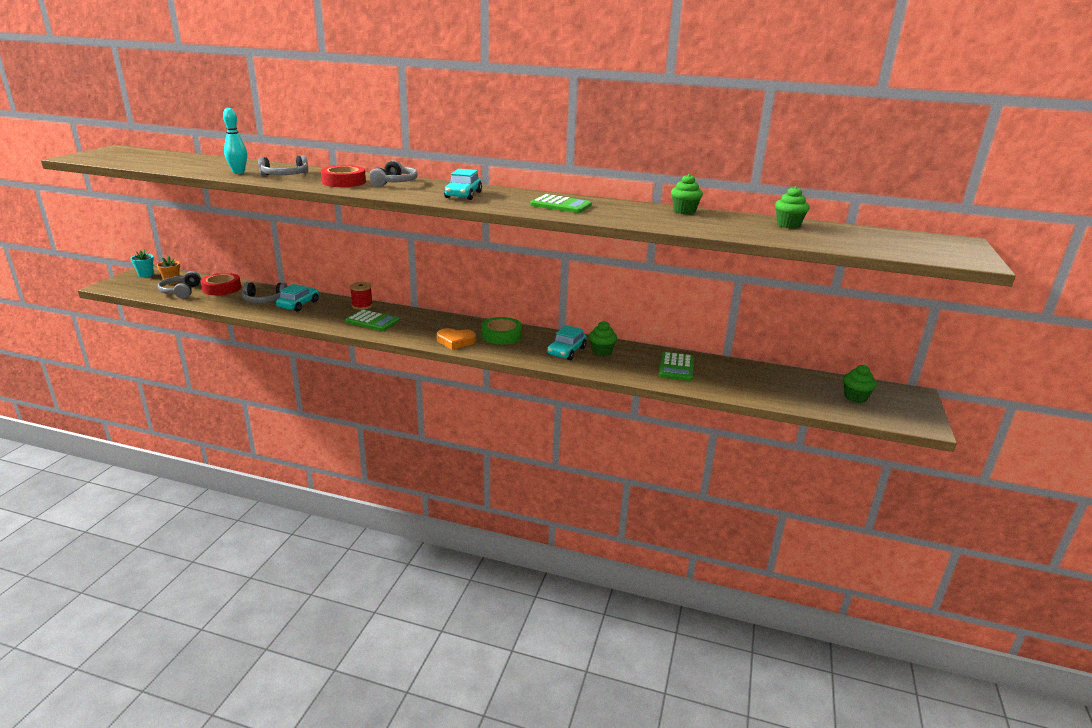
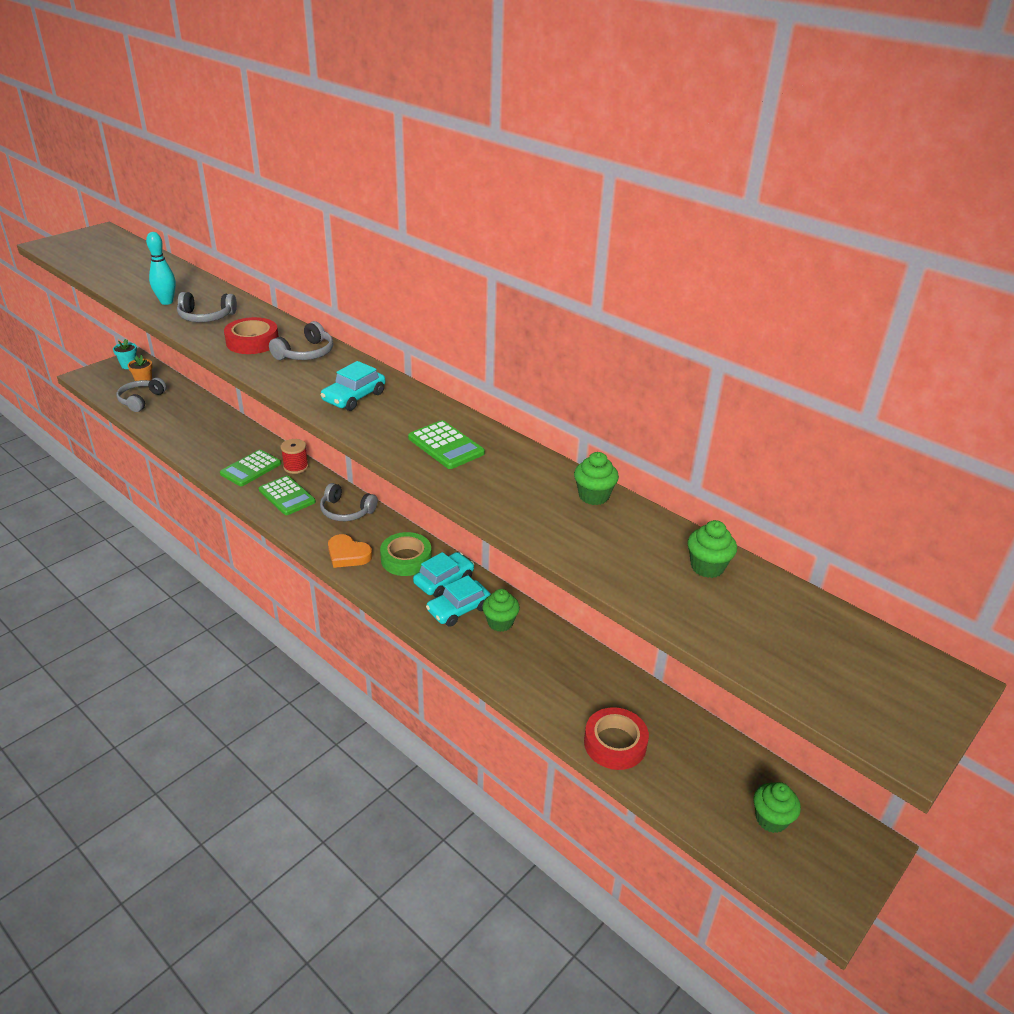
camera: 25 degrees right, 10 degrees up
(222, 288) = (181, 404): red tape -> red tape (615, 743)
(264, 300) = (207, 433): grey headphones -> grey headphones (346, 511)
(298, 304) = (234, 448): turquoise car -> turquoise car (444, 580)
(676, 367) = (570, 679): green calculator -> green calculator (251, 469)

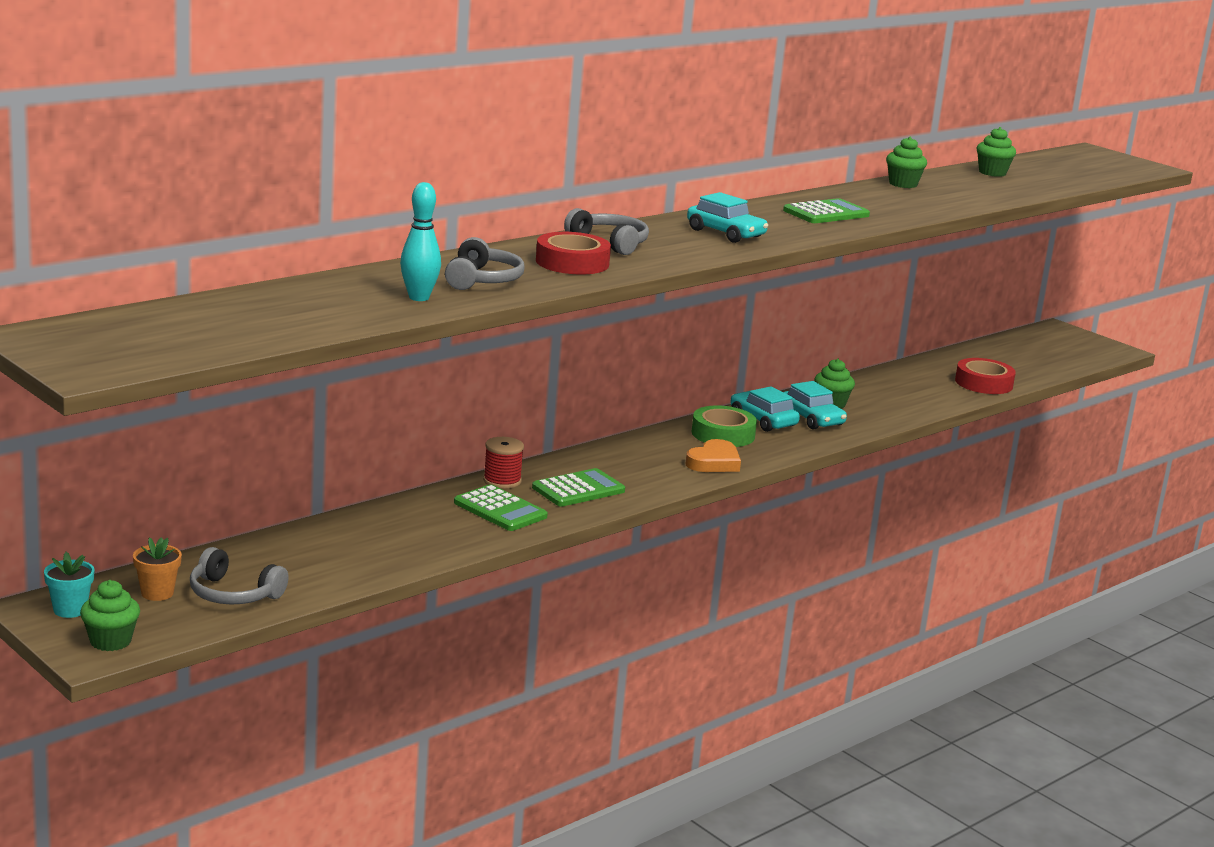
camera: 85 degrees left, 15 degrees down
(346, 511) = (619, 457): grey headphones -> none
(771, 819) = (1045, 350): green cupcake -> green cupcake (110, 641)

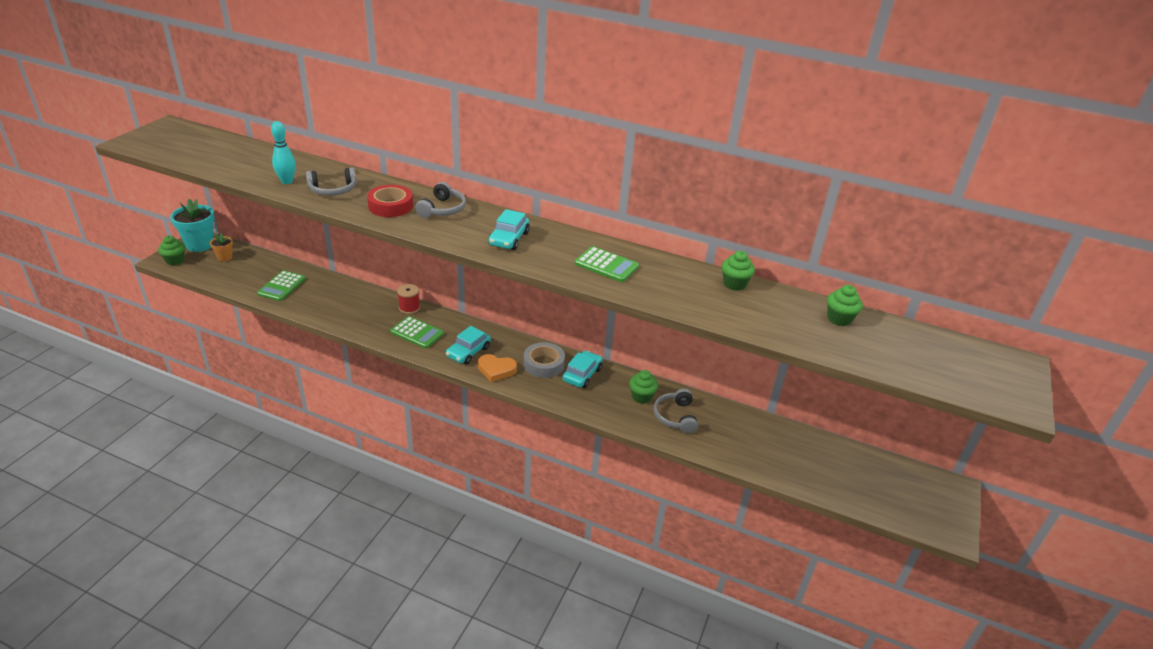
camera: 65 degrees right, 15 degrees up
(70, 610) = (200, 245): turquoise flower pot -> turquoise flower pot, size x1.90
(233, 594) = (233, 274): grey headphones -> grey headphones (675, 416)
(500, 510) = (372, 316): green calculator -> green calculator (282, 286)
(723, 434) = (543, 364): green tape -> grey tape
(812, 419) = (606, 393): turquoise car -> turquoise car (468, 352)
(983, 383) = (768, 463): red tape -> none

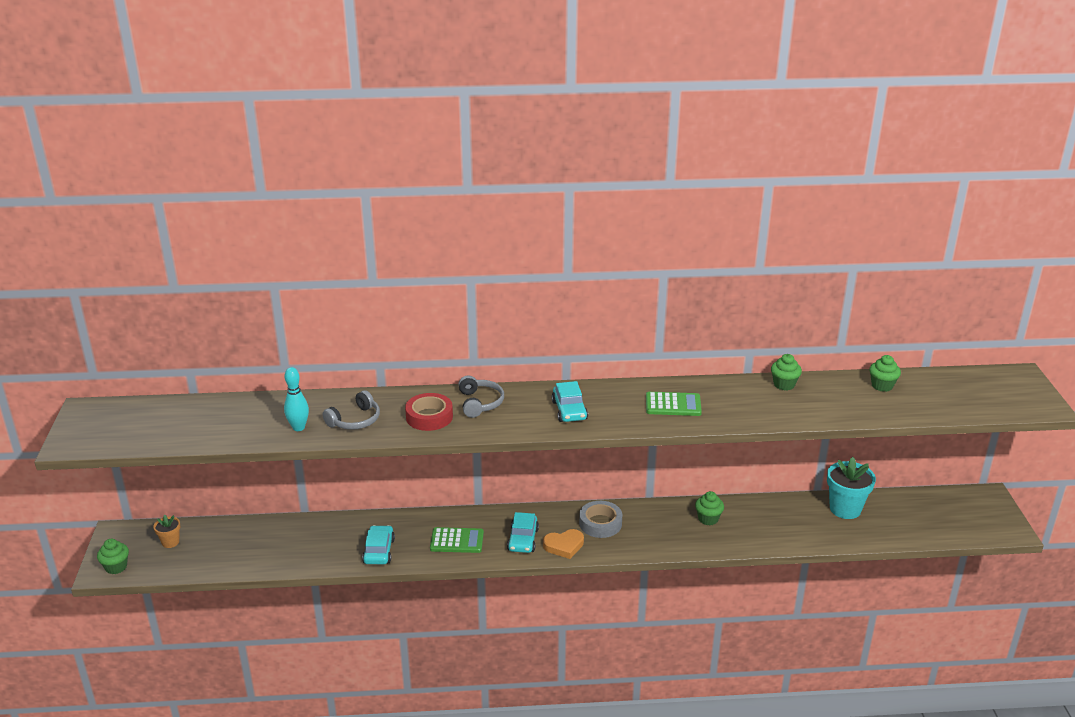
camera: 25 degrees left, 5 degrees down
(200, 245) = (125, 539): turquoise flower pot -> turquoise flower pot (845, 509)
(282, 286) = (269, 548): green calculator -> none
(409, 308) = (424, 519): red spool -> none
(582, 374) = (642, 519): turquoise car -> turquoise car (379, 551)
(675, 416) = (749, 524): grey headphones -> none

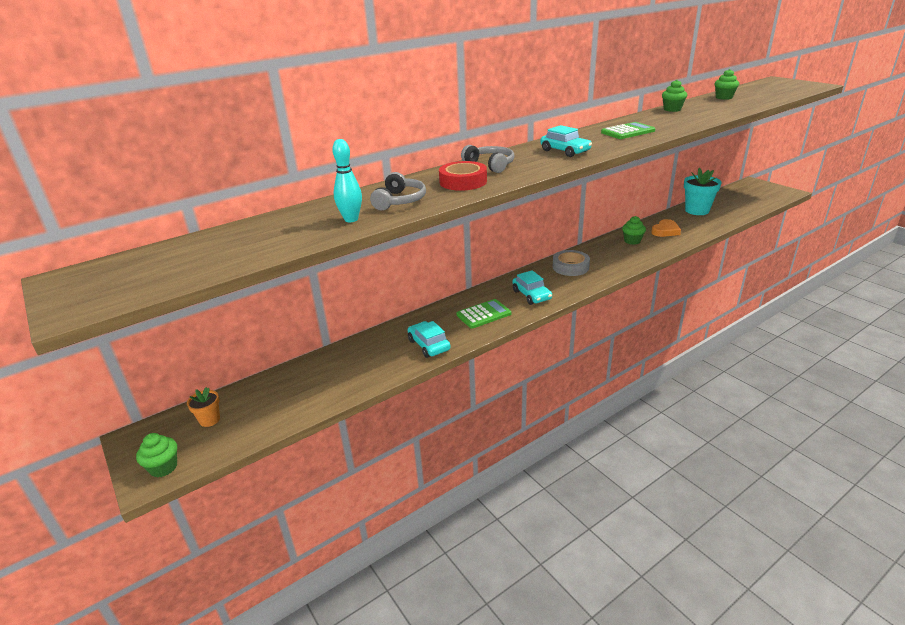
camera: 30 degrees left, 0 degrees up
(564, 546) = (565, 287): orange heart -> orange heart (665, 231)

